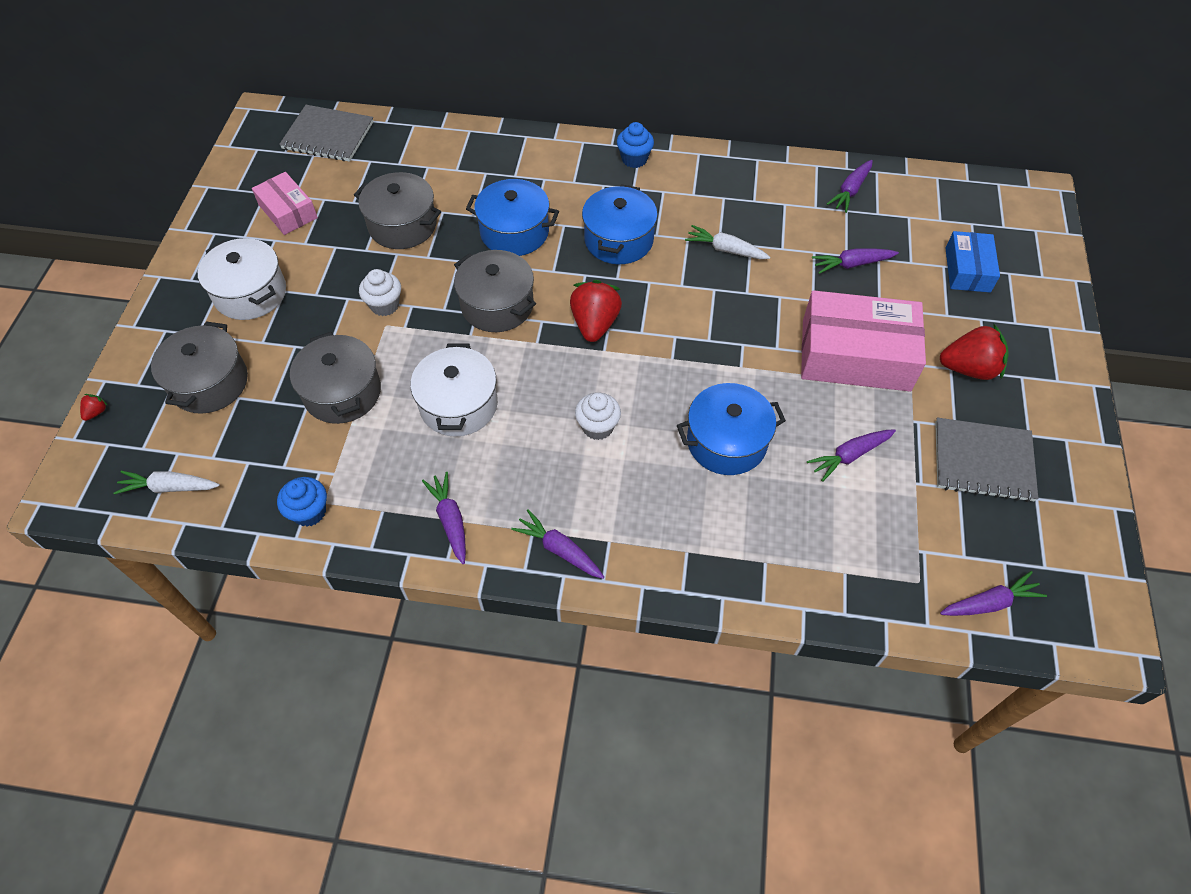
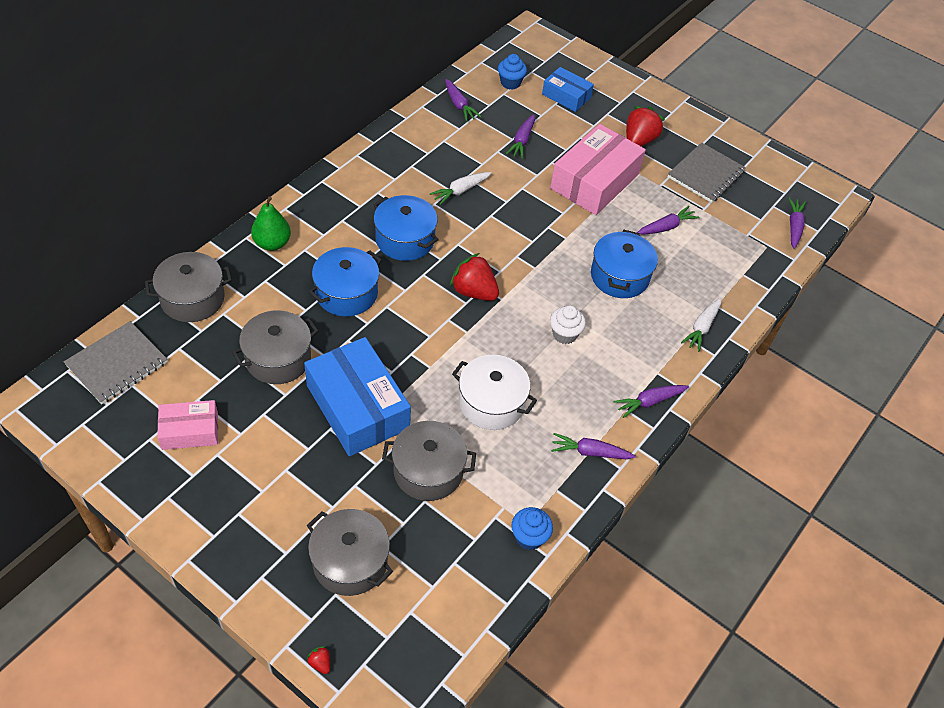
camera: 65 degrees left, 5 degrees down
(169, 487) = (443, 629): white carrot -> white carrot (701, 328)
(250, 293) = (268, 495): white pot -> none
(385, 305) = (357, 407): white cupcake -> blue box
(497, 305) = (413, 337): grey pot -> grey pot (192, 298)
(533, 155) = (272, 243): none -> green pear
(634, 159) = (331, 190): blue cupcake -> blue cupcake (510, 83)
(849, 456) = (666, 227): purple carrot -> purple carrot turned 120 degrees counterclockwise

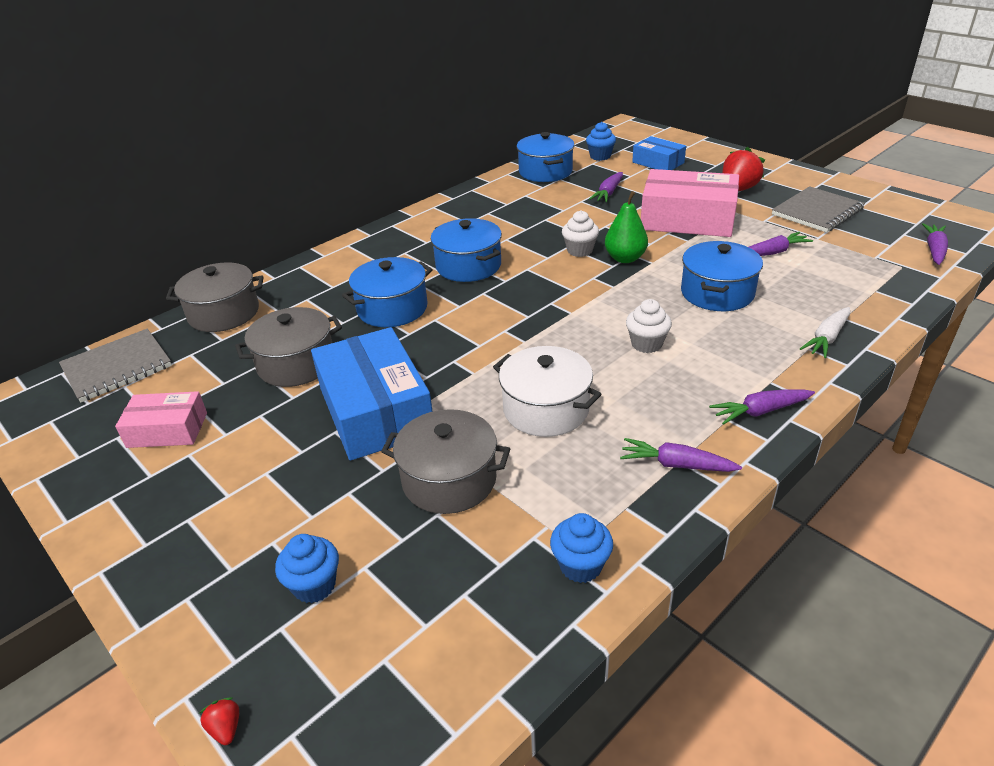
camera: 15 degrees right, 15 degrees down
(272, 243) = (325, 270): green pear -> green pear (625, 258)
(350, 562) = (314, 585): grey pot -> blue cupcake
(459, 105) = (545, 172): purple carrot -> blue pot
(460, 191) = (536, 229): white carrot -> none
(474, 292) = (539, 307): red strawberry -> none
(502, 221) = (580, 250): none -> white cupcake
(594, 181) = (687, 219): pink box -> pink box turned 60 degrees clockwise

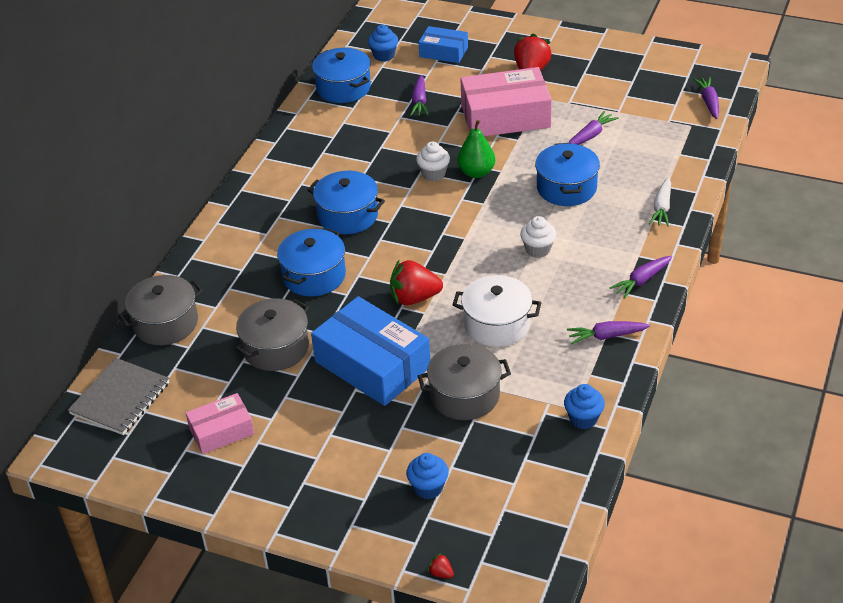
camera: 25 degrees left, 5 degrees up
(474, 356) = (414, 298): none -> red strawberry
(817, 212) = (607, 82): grey notebook -> none

